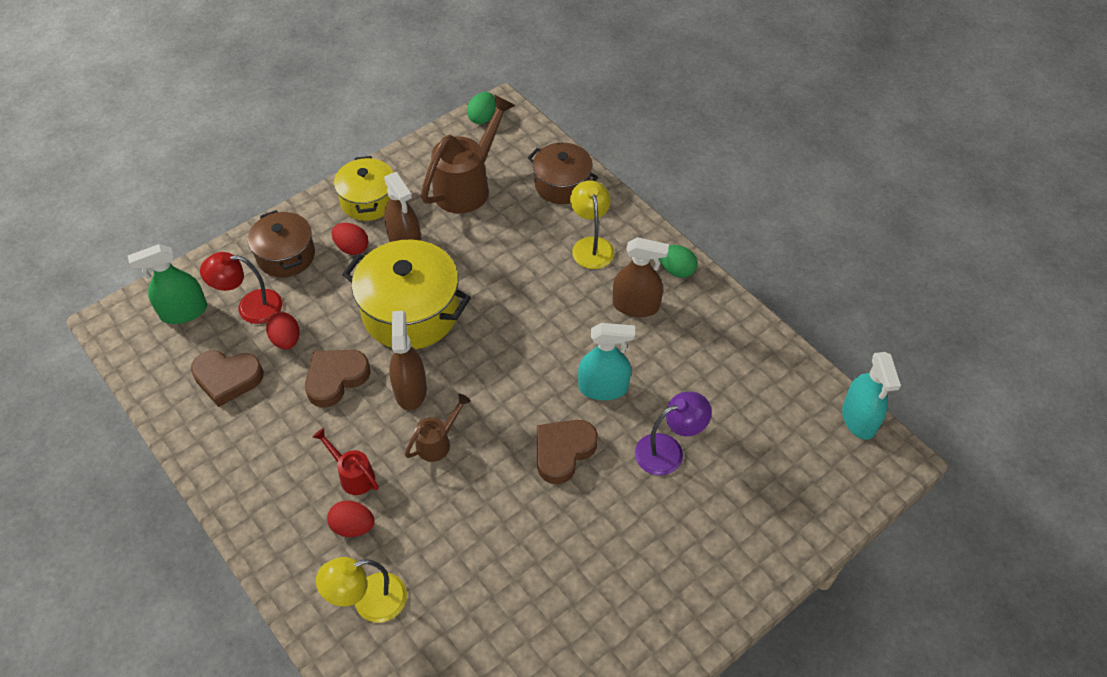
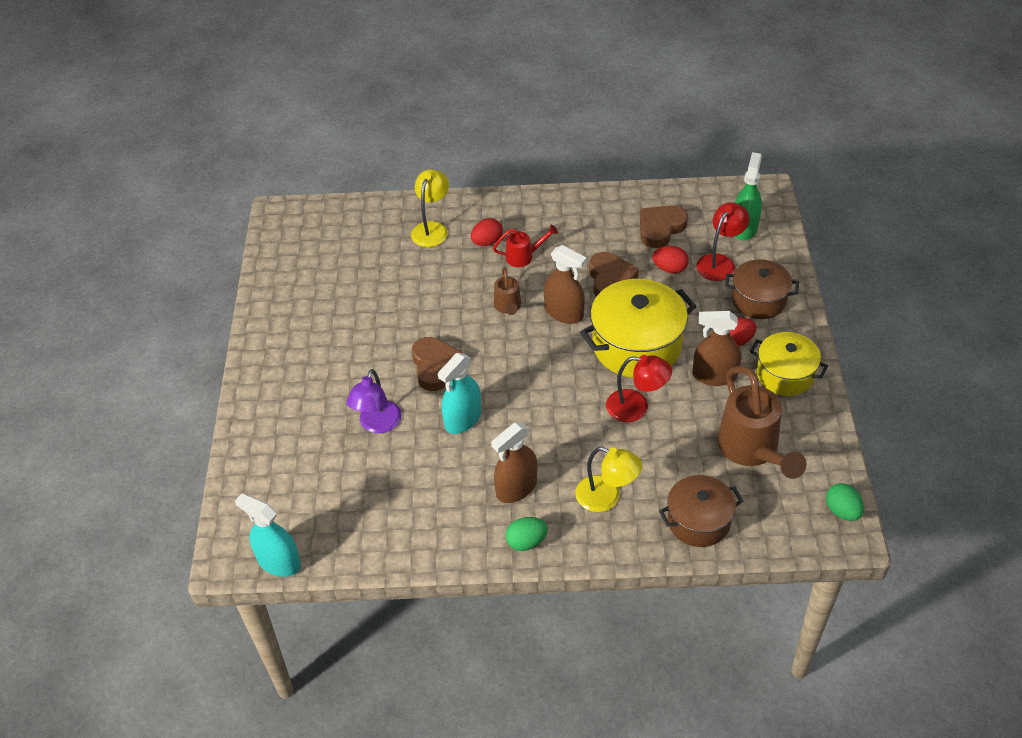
camera: 130 degrees right, 5 degrees down
(484, 275) = (636, 407): none -> red lamp

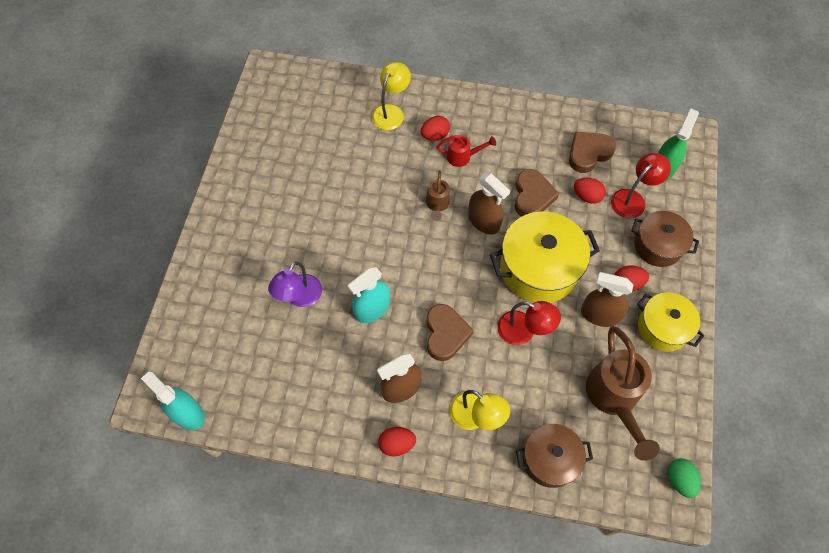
camera: 10 degrees right, 15 degrees up
(435, 366) = (362, 251): brown heart -> brown heart (445, 334)
(526, 542) = (397, 444): green egg -> red egg

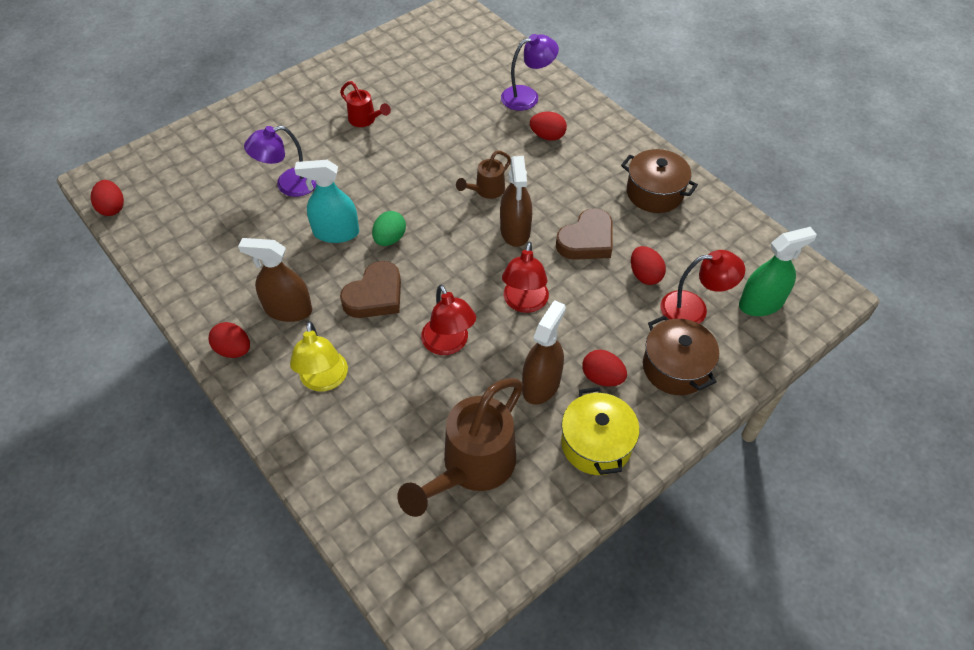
camera: 40 degrees right, 10 degrees down
(187, 413) = (112, 208): turquoise spray bottle -> red egg
(391, 112) = (527, 96): yellow lamp -> purple lamp
(463, 157) = (555, 168): red watering can -> red watering can (365, 120)
(539, 268) = (524, 303): yellow pot -> red lamp
(550, 459) = (348, 469): brown pot -> brown pot (654, 193)
(588, 153) = (689, 240): brown heart -> none
(600, 315) = (541, 384): brown spray bottle -> brown spray bottle turned 60 degrees clockwise
(679, 480) = (454, 595): green egg -> green egg (390, 239)

